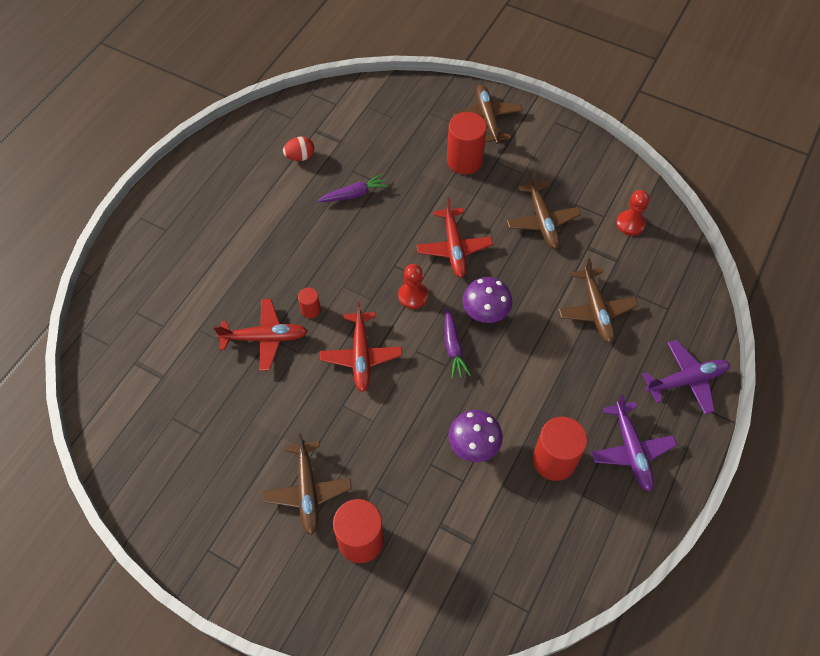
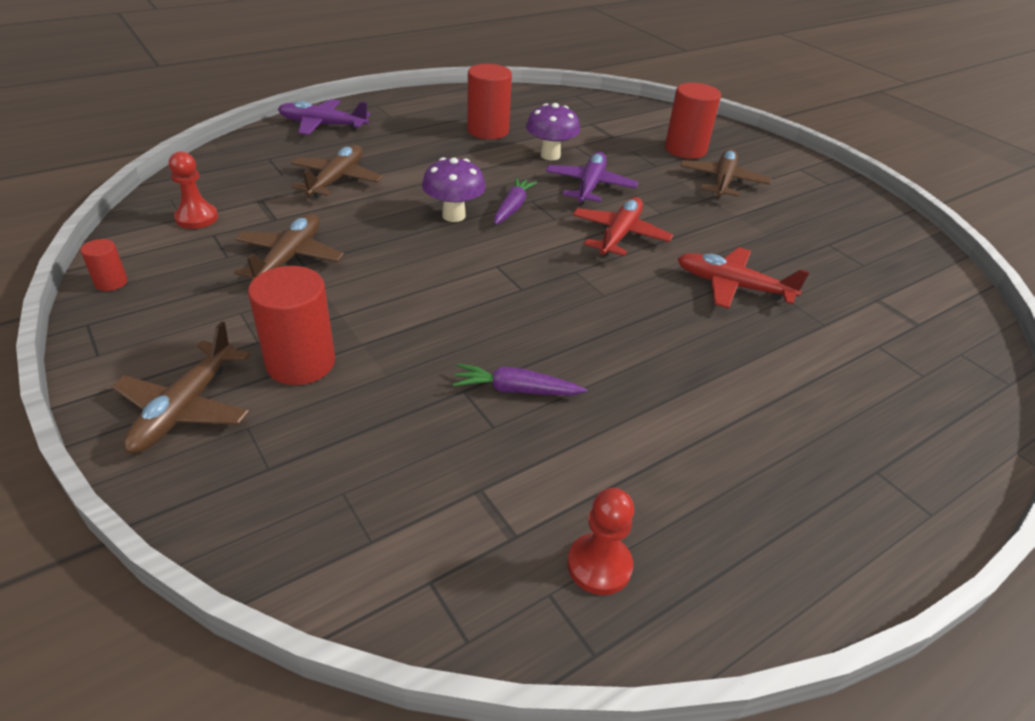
camera: 155 degrees left, 20 degrees down
(300, 157) = (575, 494): red egg -> none
(310, 310) = (661, 289): red cylinder -> red cylinder (111, 282)
(413, 296) = (522, 256): red pawn -> red pawn (599, 565)
(454, 247) = (429, 276): red plane -> none
(631, 450) = (419, 116): purple plane -> purple plane (589, 186)

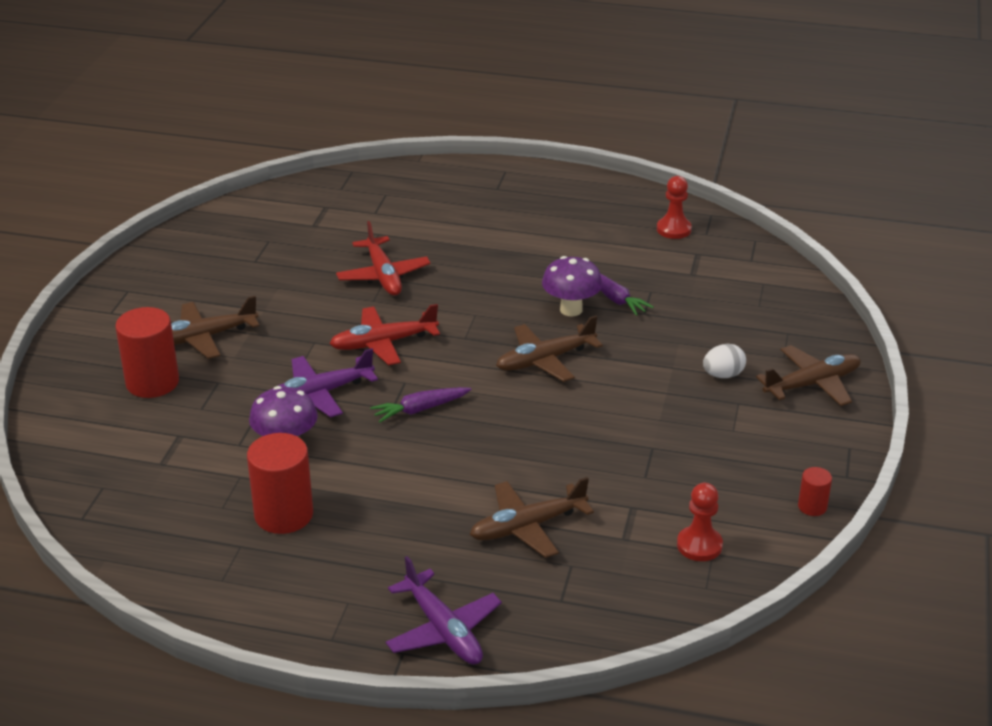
camera: 130 degrees left, 5 degrees down
(289, 258) = (658, 458): brown plane -> brown plane (545, 360)
(300, 363) = (723, 375): red cylinder -> white egg
(453, 215) = (480, 428): purple mushroom -> purple mushroom (571, 310)

